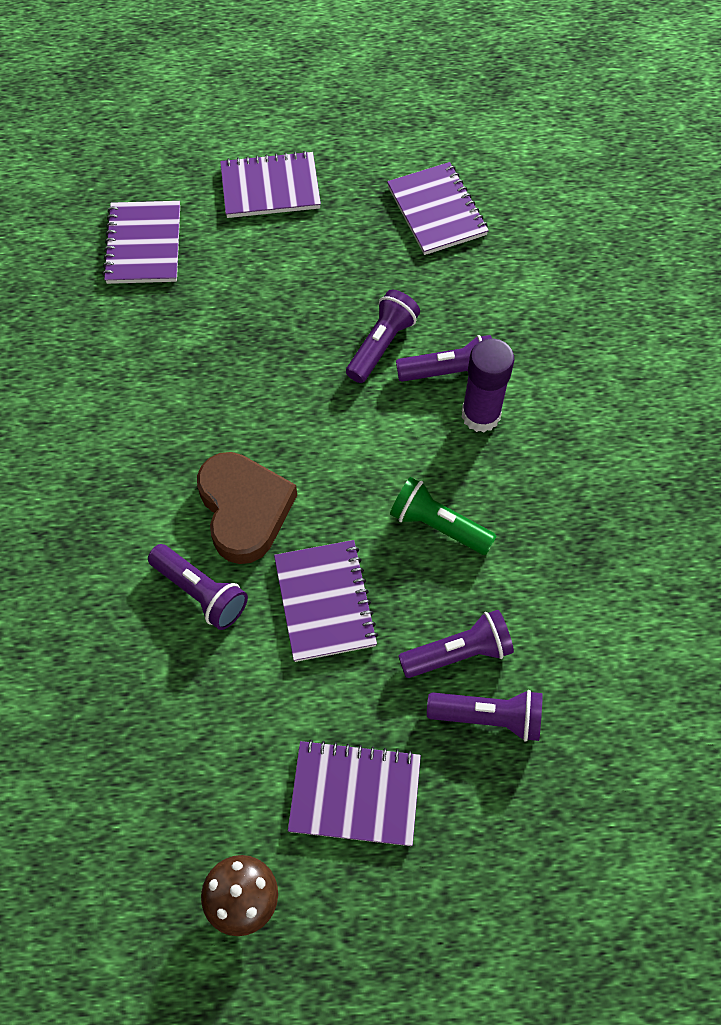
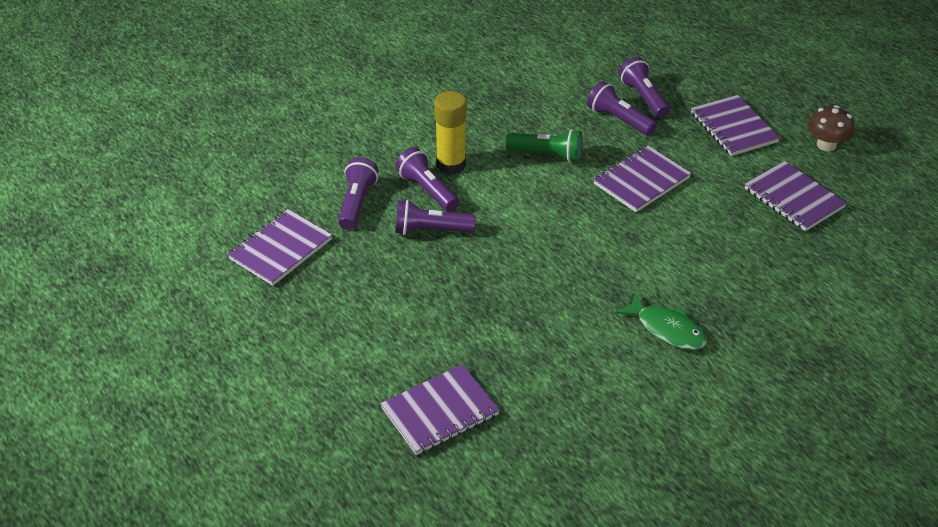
camera: 120 degrees left, 20 degrees down
(93, 478) = (667, 329): none -> green fish
(200, 592) = (690, 236): purple flashlight -> purple flashlight (357, 203)
(244, 510) = (617, 242): brown heart -> none
(270, 187) = (320, 358): purple notebook -> purple notebook (793, 198)
(438, 525) = (547, 155): green flashlight -> green flashlight turned 75 degrees counterclockwise
(480, 415) = (451, 165): purple glue stick -> yellow glue stick

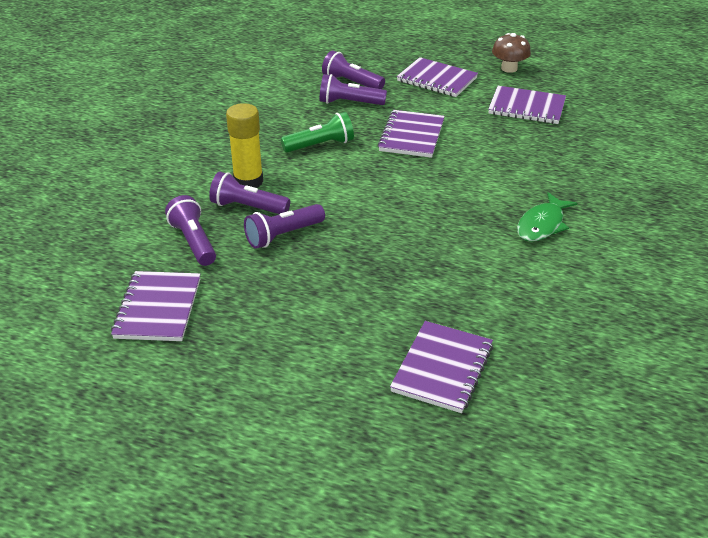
camera: 35 degrees left, 5 degrees down
(667, 329) = (542, 225): green fish -> green fish turned 120 degrees clockwise

